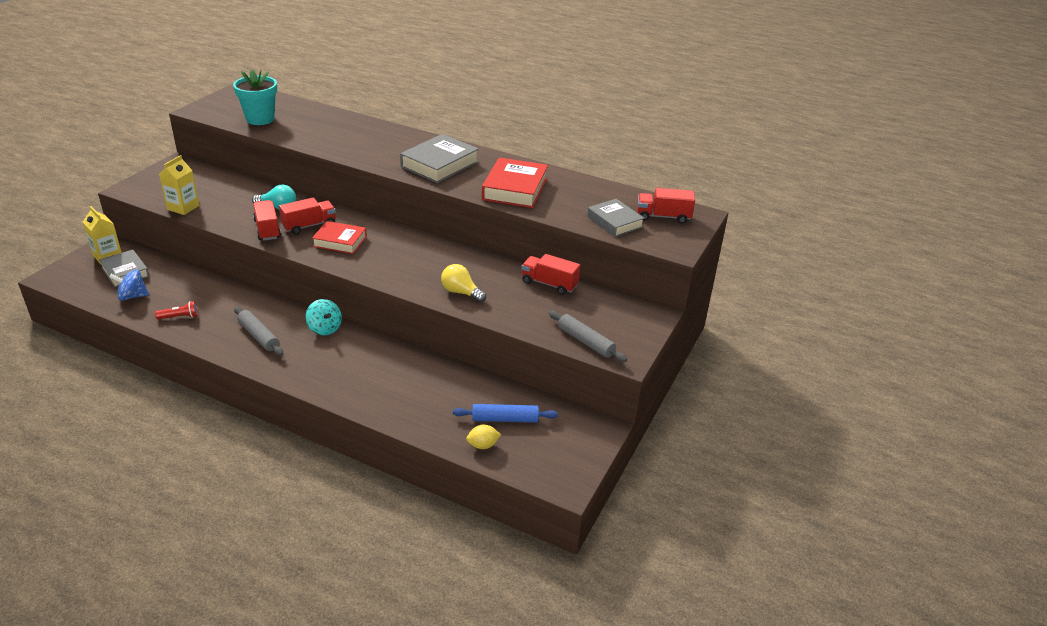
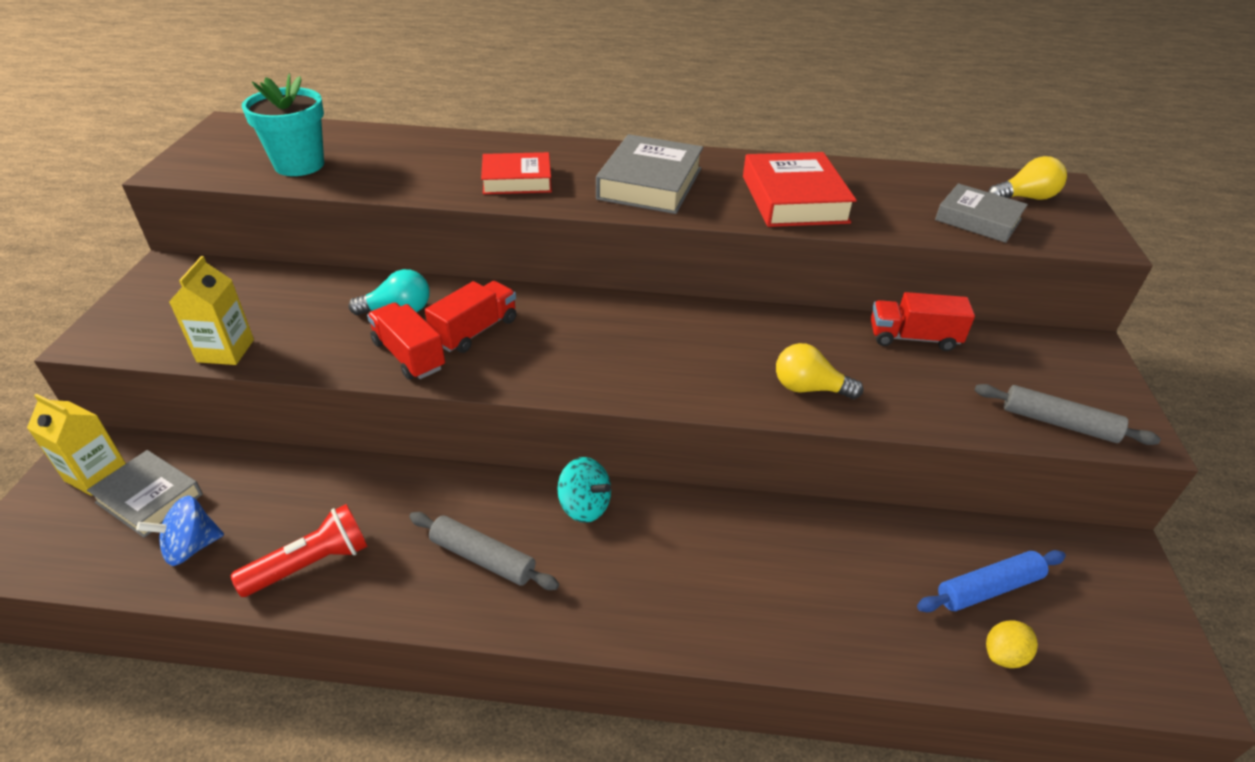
camera: 20 degrees left, 5 degrees up
(180, 317) = (311, 563): red flashlight -> red flashlight, size x1.62
(340, 241) = (548, 347): red book -> red book (517, 180)
(663, 217) = (1025, 198): red truck -> yellow light bulb

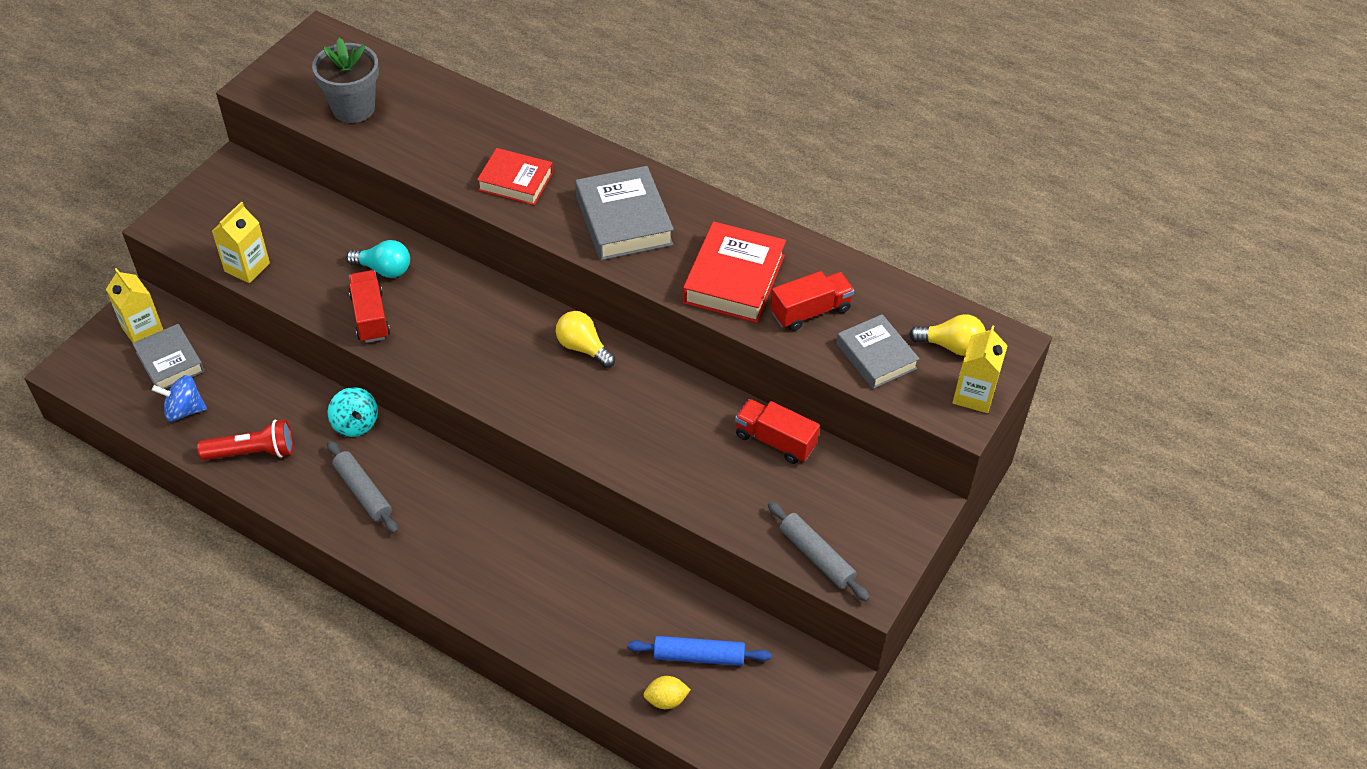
camera: 25 degrees right, 10 degrees up
(299, 165) = (353, 108): turquoise flower pot -> grey flower pot
(475, 331) = (430, 310): red truck -> red truck (810, 311)
(584, 506) = (454, 481): turquoise spinning top -> turquoise spinning top (355, 424)
(649, 183) = (623, 220): grey book -> grey book turned 60 degrees counterclockwise
(809, 388) = (646, 454): yellow light bulb -> yellow light bulb (583, 348)
(1088, 224) = (973, 395): none -> yellow carton

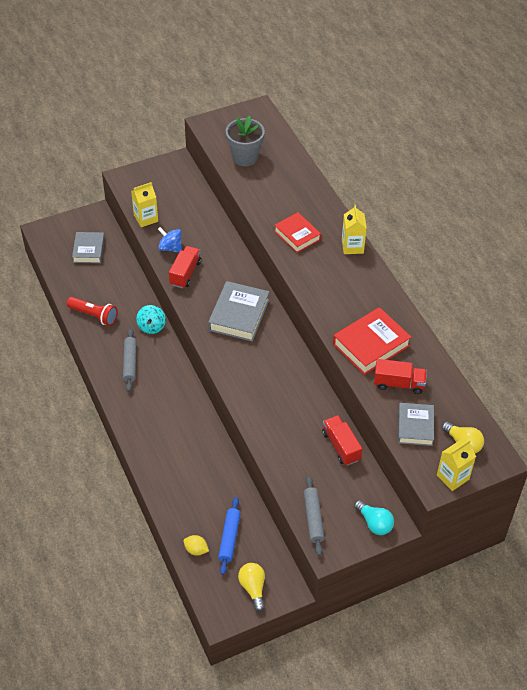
camera: 35 degrees right, 0 degrees up
(142, 329) = (88, 227): yellow carton -> yellow carton (352, 246)
(184, 410) = (78, 278): blue spinning top -> blue spinning top (170, 248)
(384, 269) = (210, 252): turquoise light bulb -> turquoise light bulb (374, 523)
(583, 348) = (279, 344): yellow light bulb -> yellow light bulb (253, 588)
(623, 220) = (337, 284): grey book -> grey book (239, 315)
(698, 656) = (229, 538): blue rolling pin -> blue rolling pin turned 60 degrees clockwise

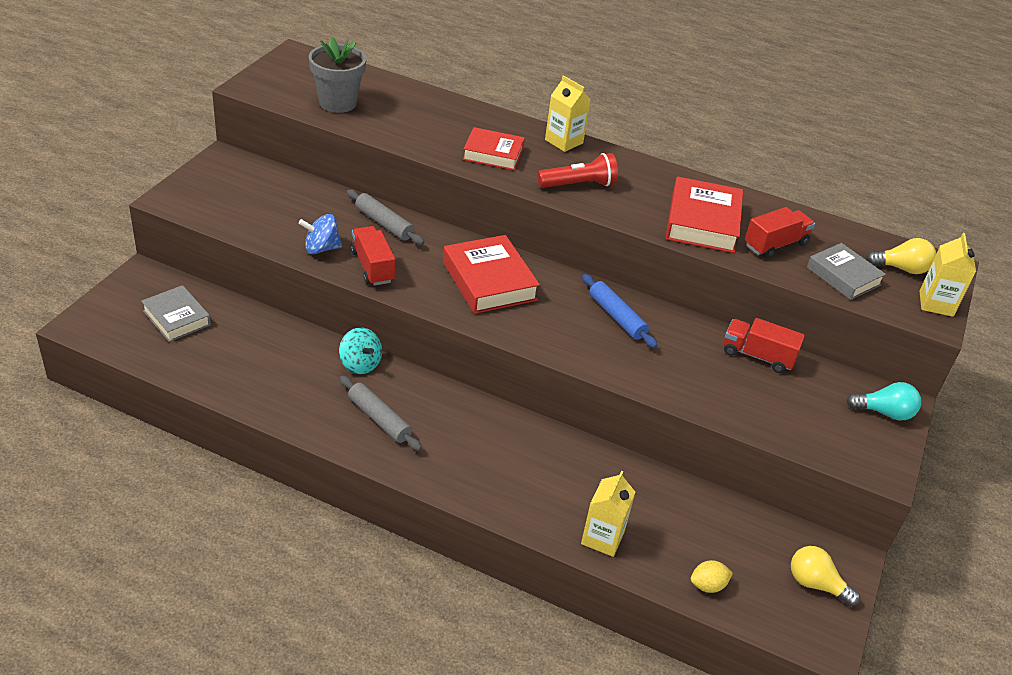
camera: 45 degrees left, 10 degrees down
(94, 315) = (268, 389): red flashlight -> red flashlight (579, 184)
(146, 218) = (251, 230): yellow carton -> yellow carton (602, 538)
(229, 538) = (725, 546): blue rolling pin -> blue rolling pin (616, 317)
(239, 315) = (489, 281): grey book -> red book
(313, 518) = (827, 445): grey rolling pin -> grey rolling pin (384, 223)

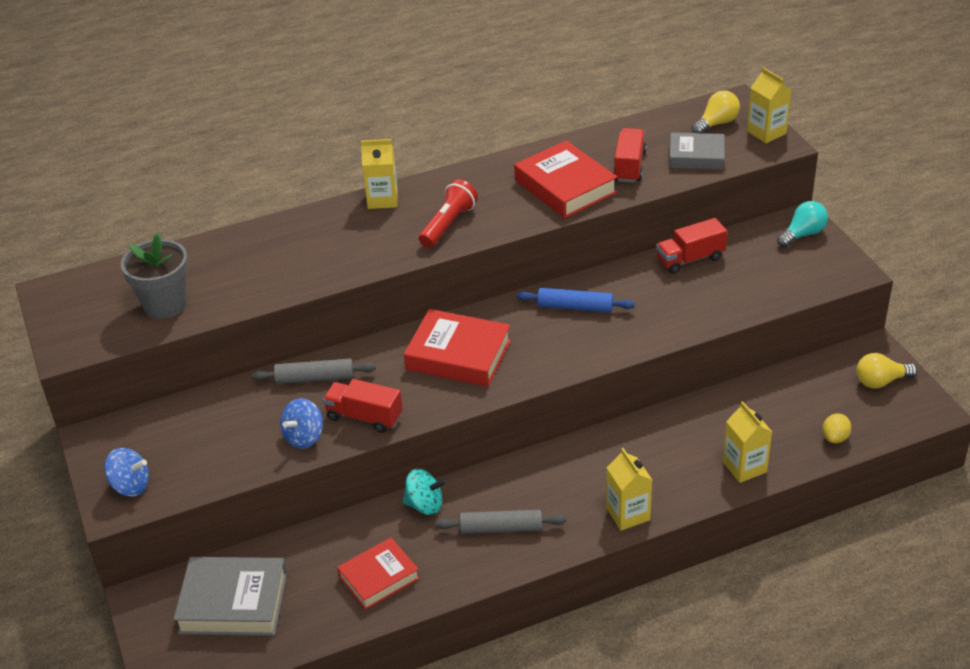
camera: 40 degrees left, 0 degrees up
(177, 318) = (233, 602): grey book -> grey book, size x1.50
(196, 196) = (130, 486): none -> blue spinning top
(470, 488) = (628, 514): none -> yellow carton
(493, 154) = (352, 249): red book -> red book (379, 577)

